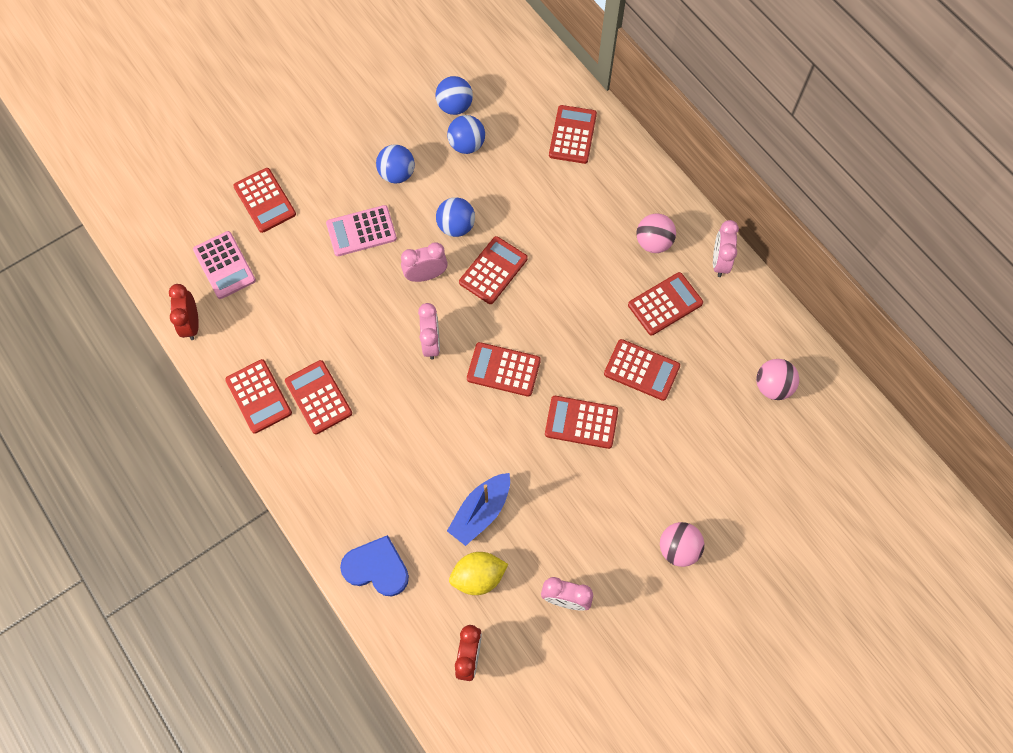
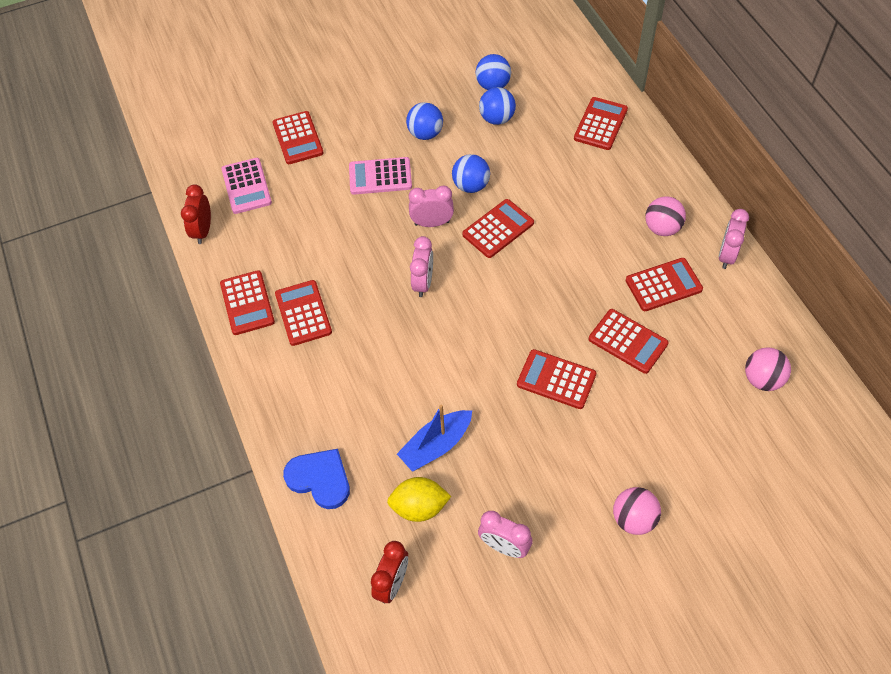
camera: 15 degrees right, 10 degrees down
(503, 369) = (488, 318): red calculator -> none

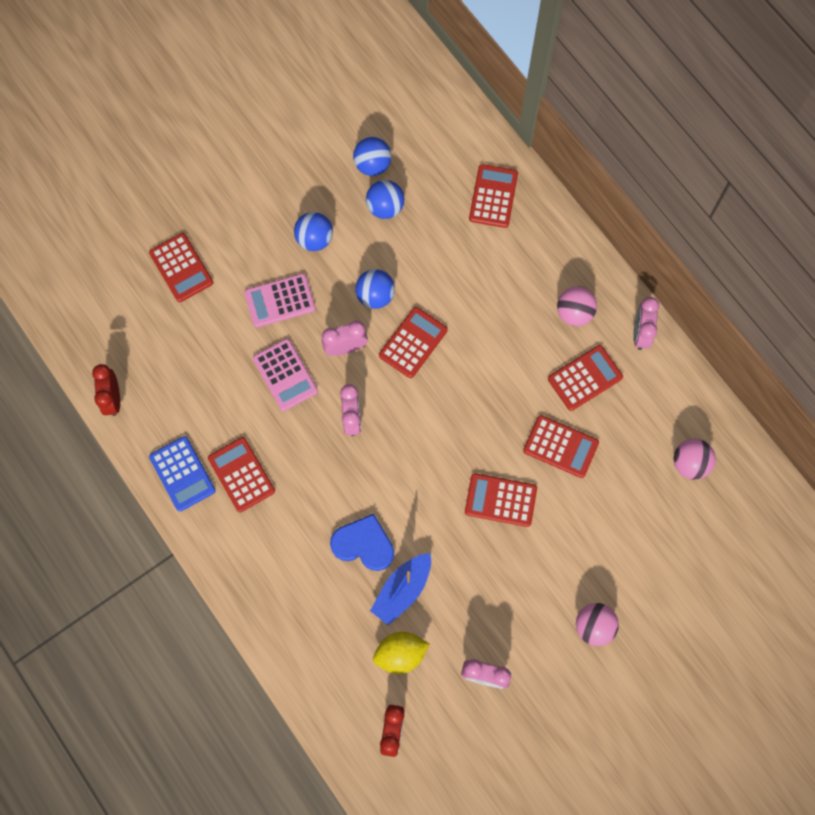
camera: 15 degrees left, 15 degrees up
(246, 186) = (143, 337): pink calculator -> pink calculator (285, 375)
(247, 303) = (182, 474): red calculator -> blue calculator
(320, 479) = (302, 645): blue heart -> blue heart (363, 544)

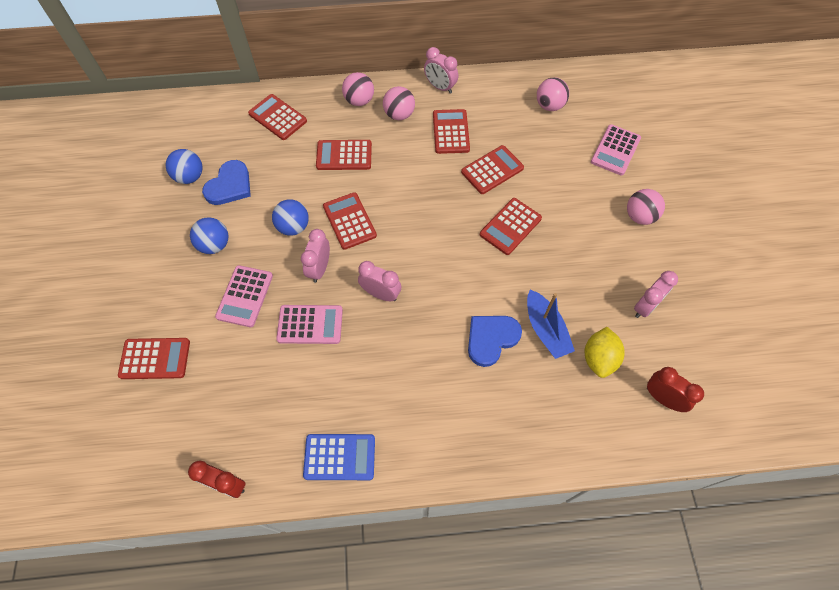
camera: 60 degrees left, 10 degrees down
(241, 474) = (373, 405): red calculator -> red calculator (344, 155)
(385, 207) = (229, 185): blue ball -> blue heart
(567, 262) = (359, 101): none -> pink ball
(670, 563) = (615, 150): none -> pink calculator

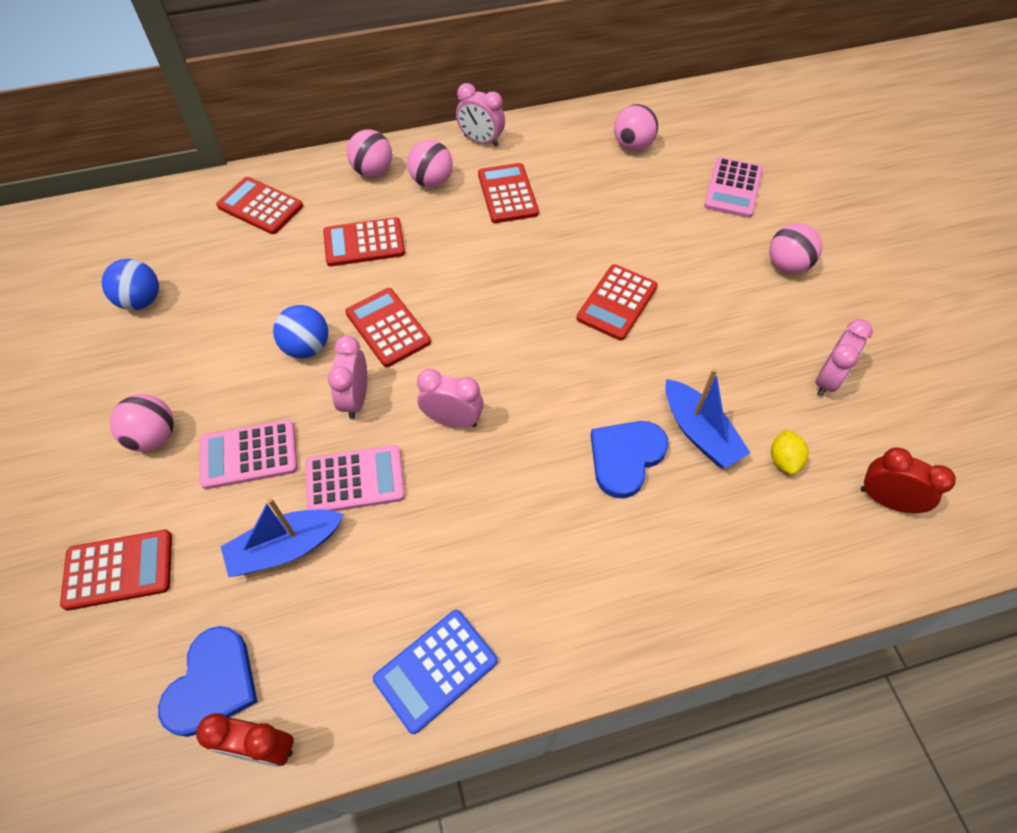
camera: 10 degrees left, 5 degrees down
(187, 274) = (154, 437): none -> pink ball
(214, 245) = (192, 389): blue ball -> none
(229, 185) = (203, 304): blue heart -> blue heart (213, 684)
(245, 296) = (249, 455): pink calculator -> pink calculator turned 75 degrees clockwise
(259, 362) = (286, 548): none -> blue boat
(339, 457) = (436, 670): blue calculator -> blue calculator turned 150 degrees clockwise
(492, 170) = (575, 234): red calculator -> none
(599, 358) = (783, 460): yellow lemon -> yellow lemon, size x0.64

